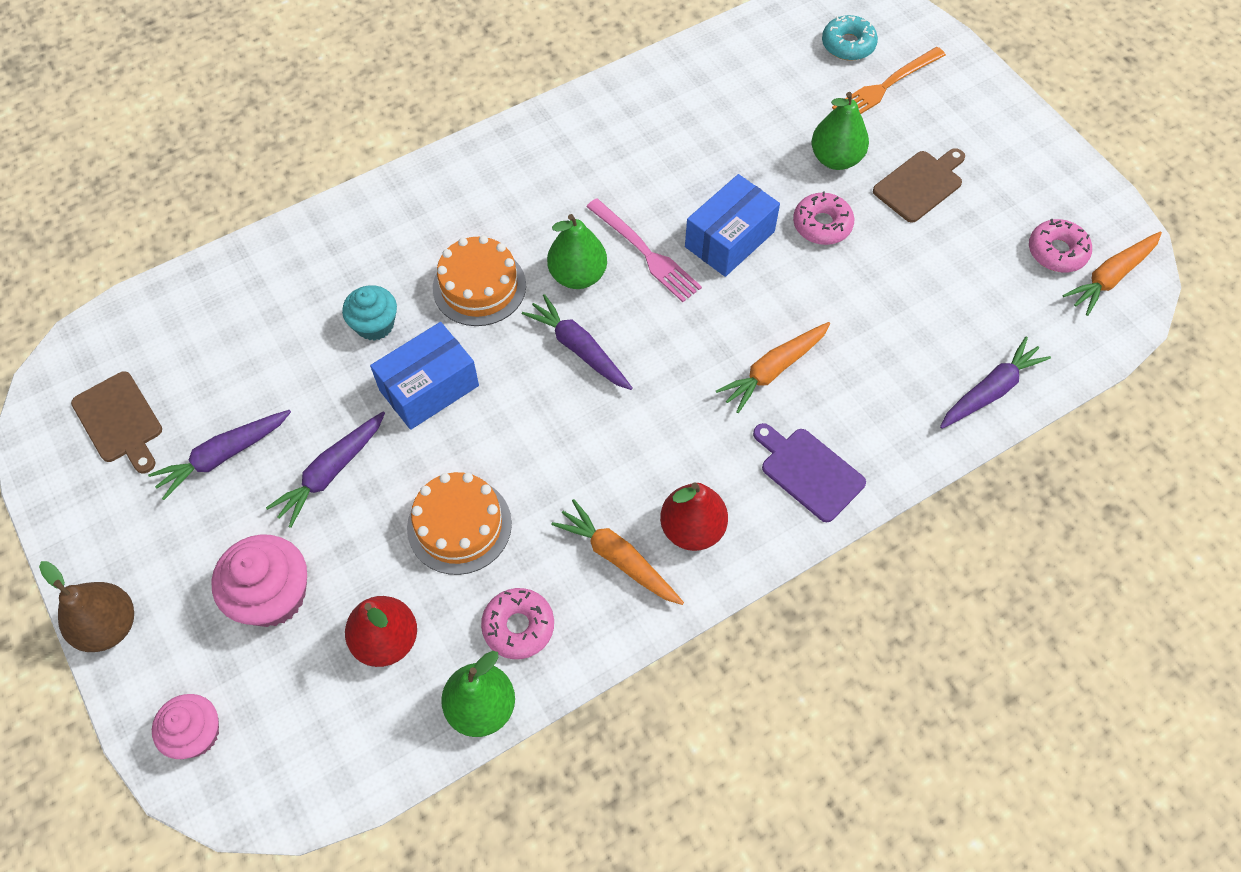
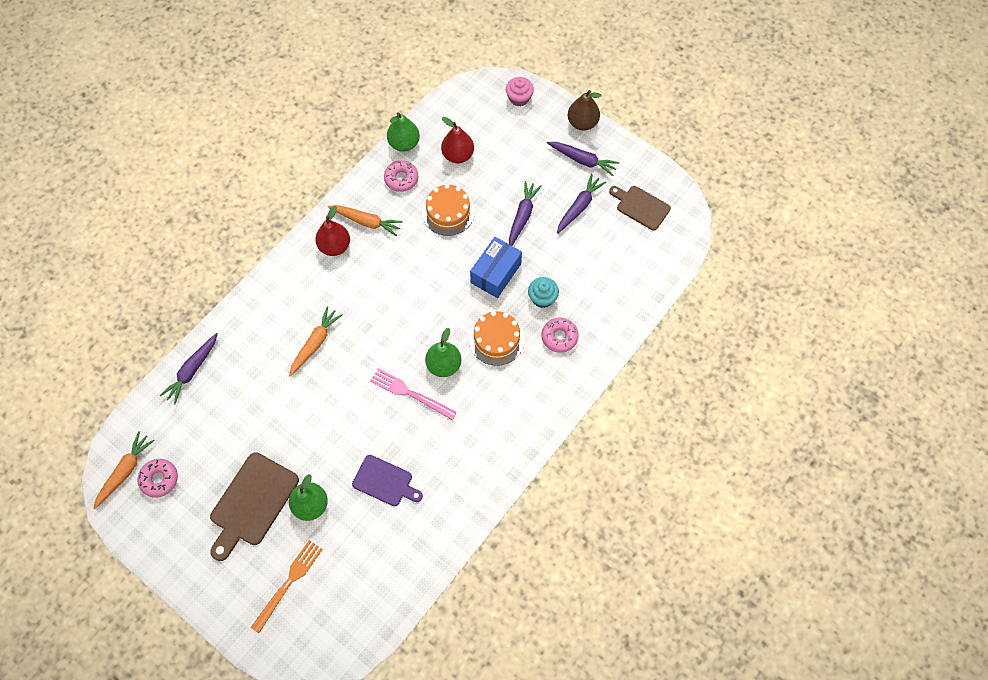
camera: 160 degrees right, 5 degrees up
(273, 596) = (518, 156): pink cupcake -> none
(579, 348) = (426, 321): purple carrot -> purple carrot (582, 160)
(729, 239) = (363, 420): blue box -> none
(808, 471) = (283, 293): purple cutting board -> purple cutting board (385, 482)
(822, 225) = (309, 450): pink donut -> pink donut (559, 337)
(848, 45) = (323, 614): turquoise donut -> none
(920, 184) = (252, 503): brown cutting board -> brown cutting board, size x1.55

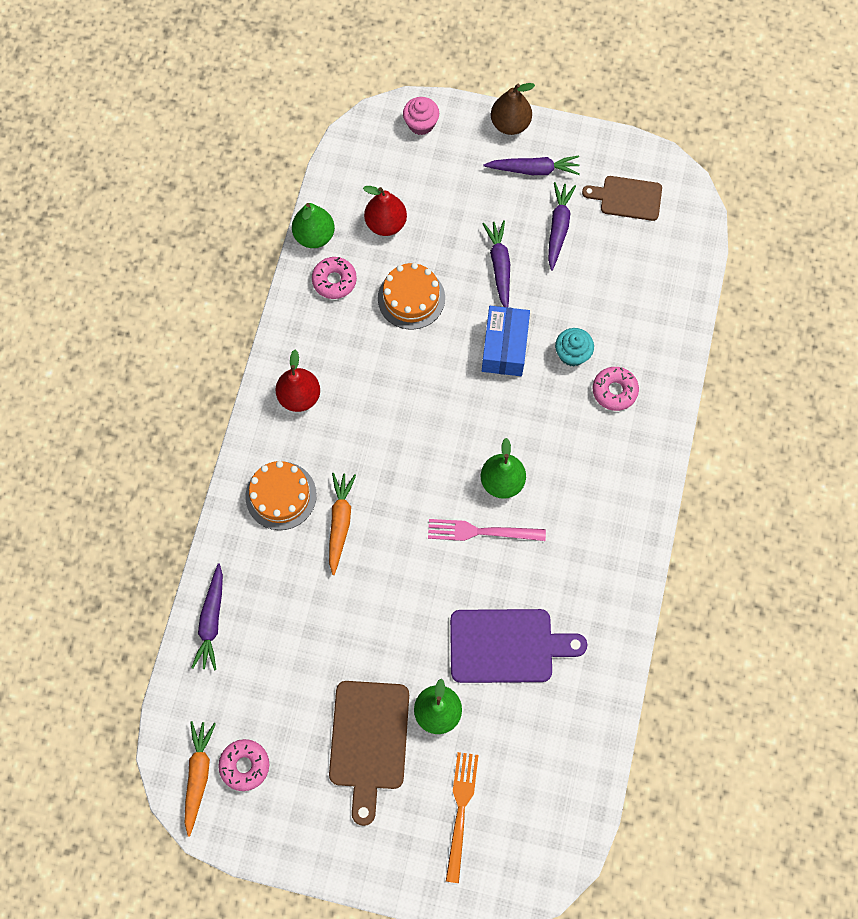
camera: 25 degrees left, 5 degrees up
(366, 222) = (321, 351): orange carrot -> none
(385, 482) = (507, 646): purple cutting board -> purple cutting board, size x1.55
(496, 339) = (546, 425): orange cake -> orange cake (281, 495)

